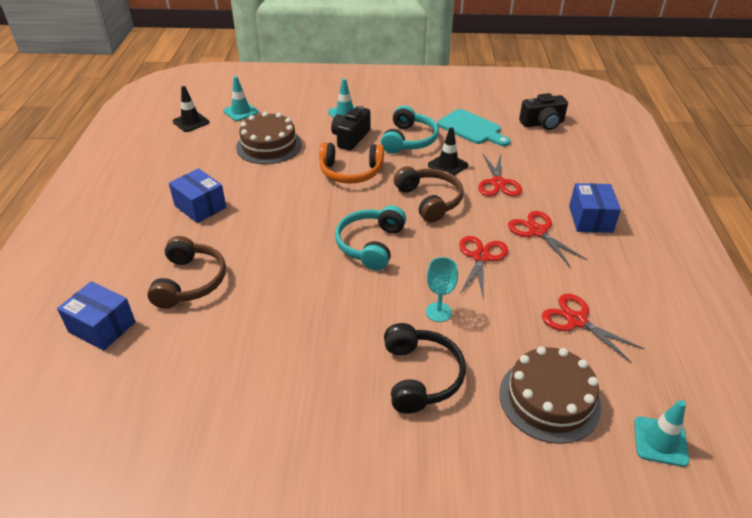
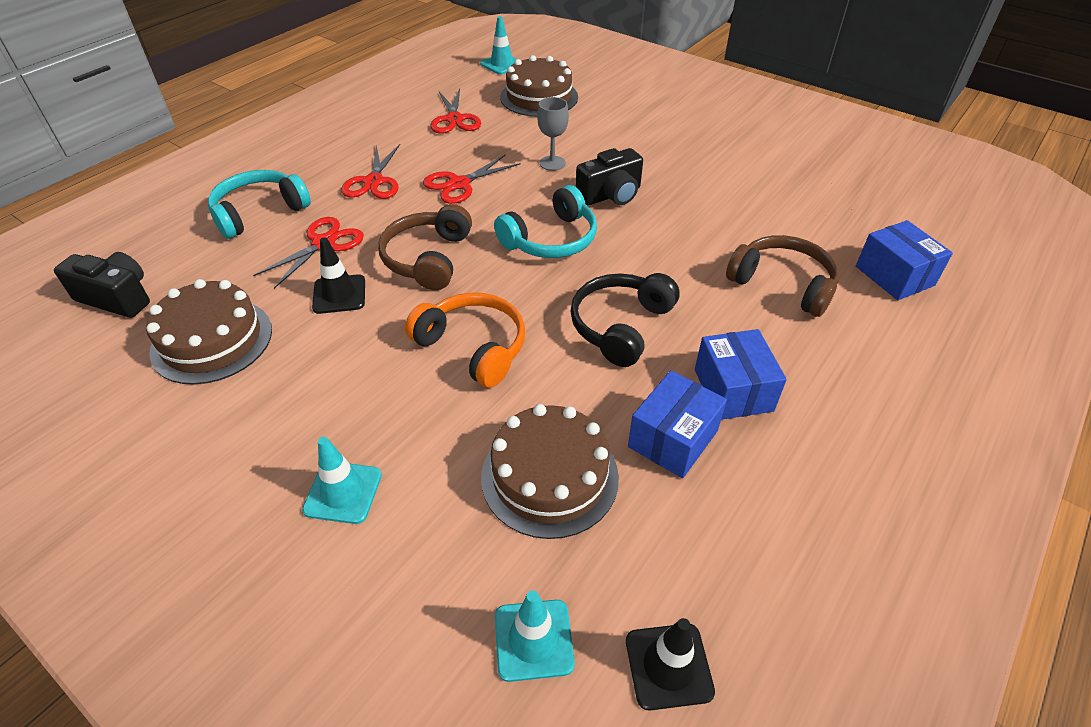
camera: 145 degrees left, 5 degrees up
(190, 282) = (782, 284): brown headphones -> brown headphones turned 90 degrees clockwise
(350, 138) = (401, 419): black camera -> black camera (611, 195)
(409, 140) = (325, 365): turquoise headphones -> turquoise headphones (259, 212)
(420, 376) = (613, 136): black headphones -> black headphones (621, 326)
(438, 312) = (552, 163): turquoise goblet -> grey goblet
(471, 128) = (212, 340): turquoise cutting board -> brown cake
(590, 219) = (308, 171): blue box -> blue box (672, 439)

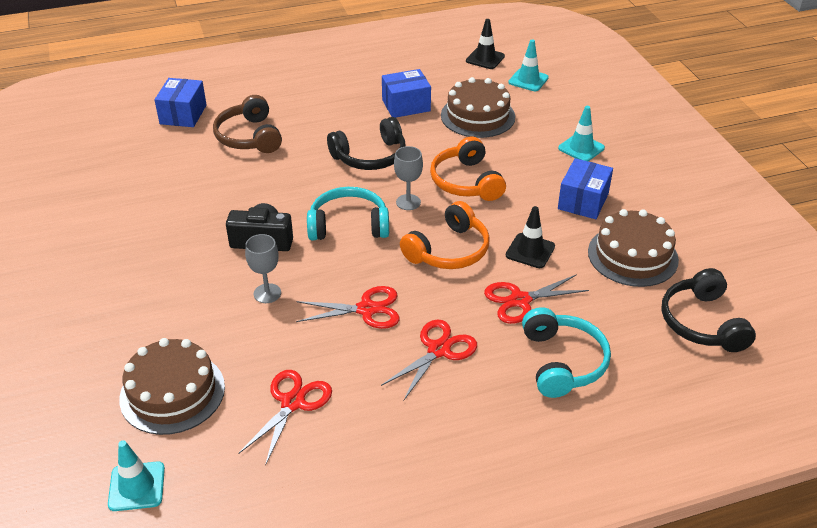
camera: 145 degrees left, 5 degrees down
(117, 298) = (702, 322): black camera -> black headphones
(259, 212) = (562, 362): turquoise headphones -> turquoise headphones turned 90 degrees counterclockwise
(428, 258) = (448, 250): brown headphones -> orange headphones
(517, 289) = (408, 202): none -> grey goblet
(733, 390) = (352, 109): blue box -> blue box (583, 201)

